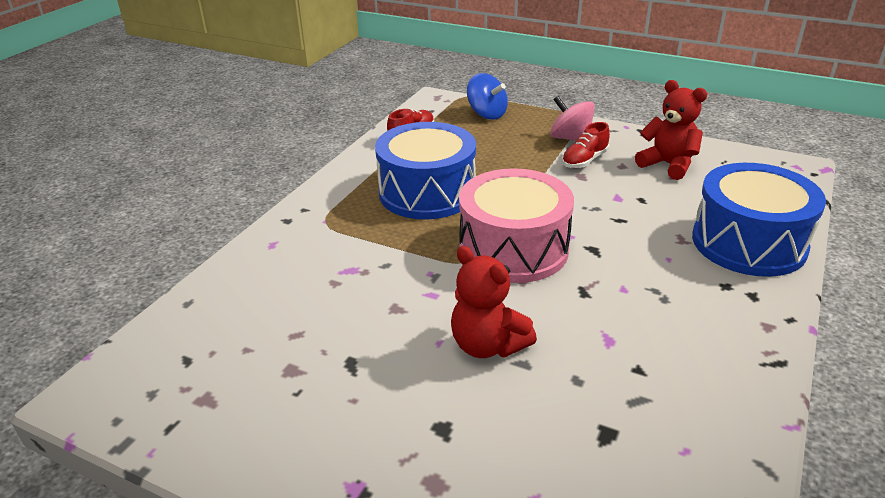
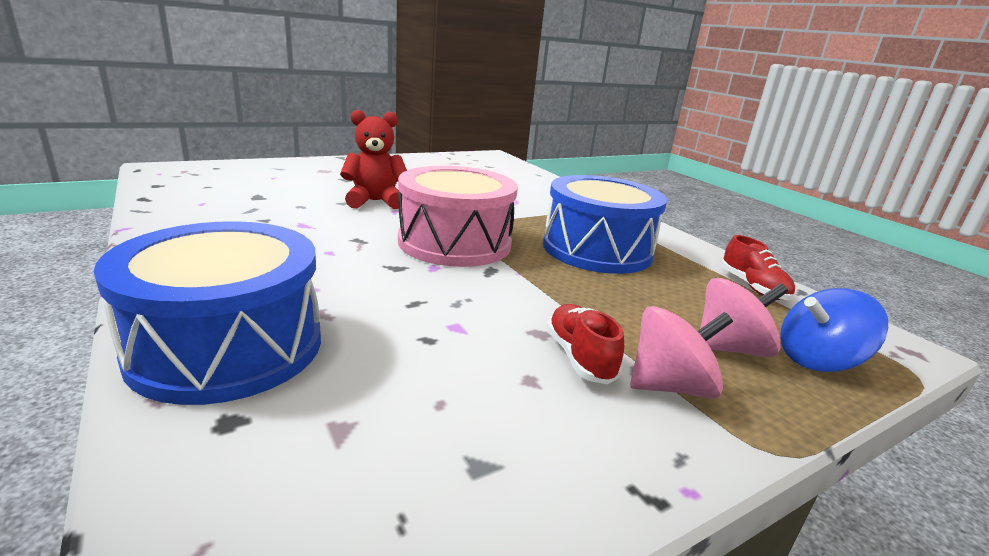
camera: 120 degrees right, 10 degrees down
(510, 132) = (730, 348): none -> pink spinning top
(668, 165) = (479, 426): red teddy bear -> none

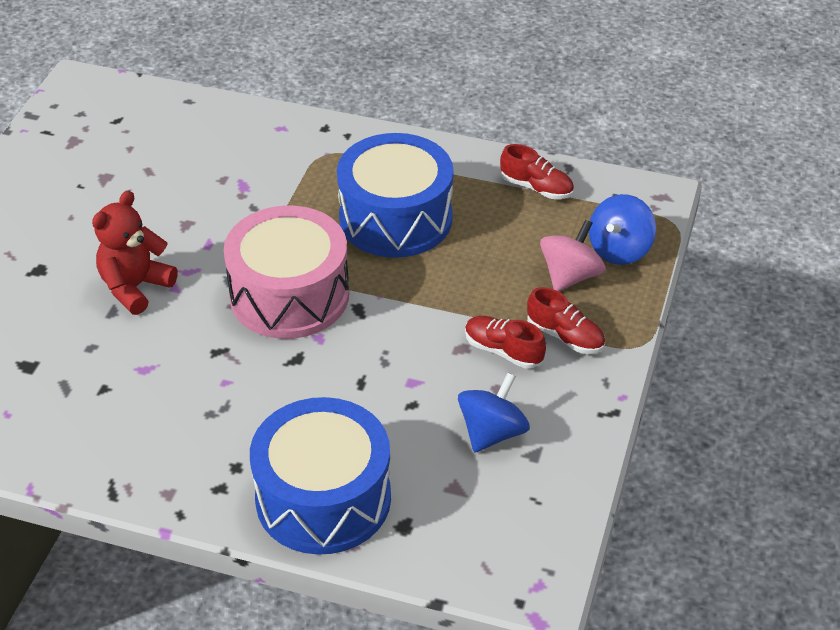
camera: 40 degrees left, 20 degrees up
(465, 409) = (492, 432): none -> blue spinning top
(670, 386) = (565, 336): pink spinning top -> red shoe

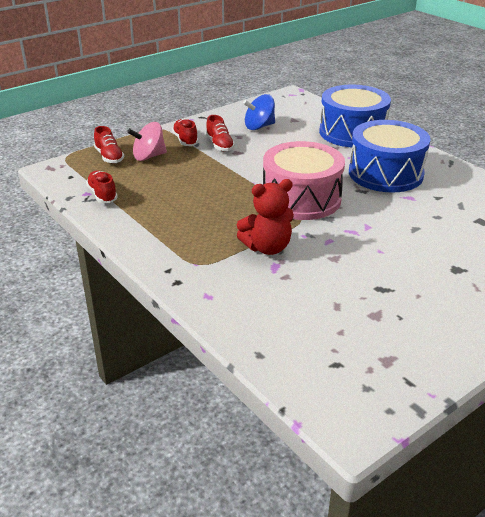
camera: 145 degrees left, 10 degrees down
(135, 287) = (393, 235): red teddy bear -> red teddy bear (267, 247)
(395, 218) = (200, 210): blue drum -> blue drum (385, 173)
(619, 249) = (109, 157): blue spinning top -> red shoe

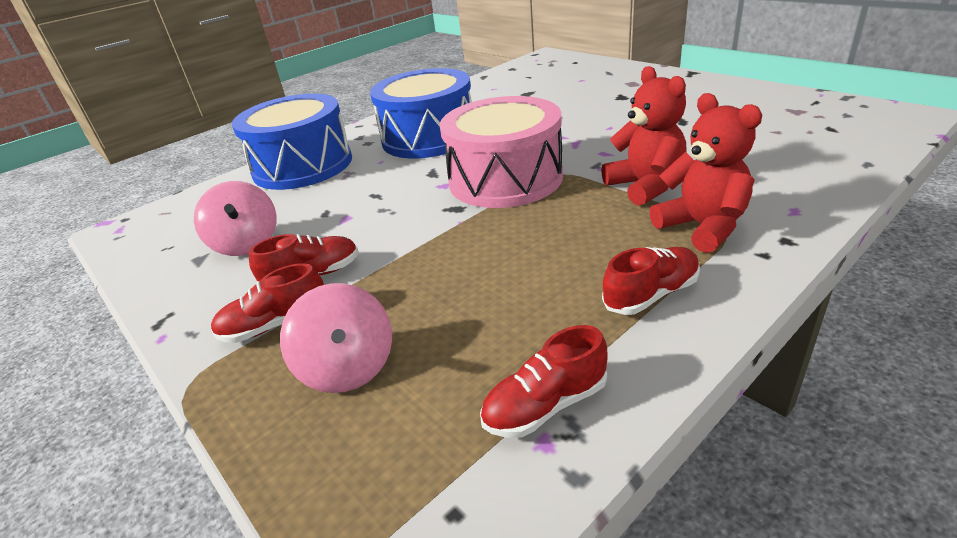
camera: 90 degrees left, 0 degrees up
(109, 157) = (338, 447): red shoe -> red shoe (651, 294)
(206, 257) = (702, 227): none -> red teddy bear
(259, 126) = (246, 243): blue spinning top -> pink spinning top

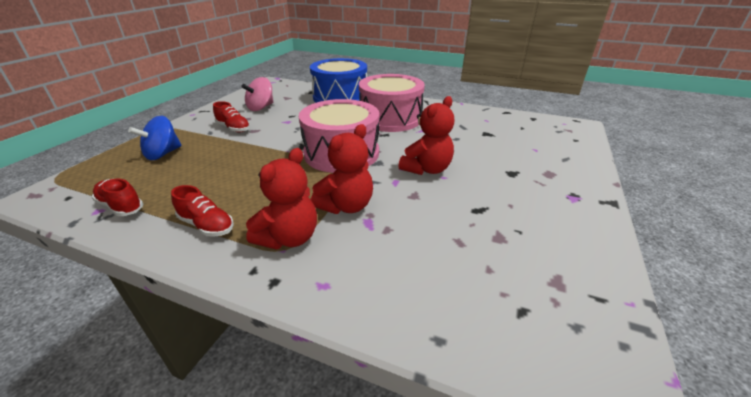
camera: 60 degrees right, 0 degrees up
(275, 325) = (196, 131): red shoe -> none
(348, 367) = (163, 154): pink spinning top -> blue spinning top
(429, 137) = (390, 118): blue drum -> pink drum
(587, 133) = (426, 169): none -> red teddy bear

